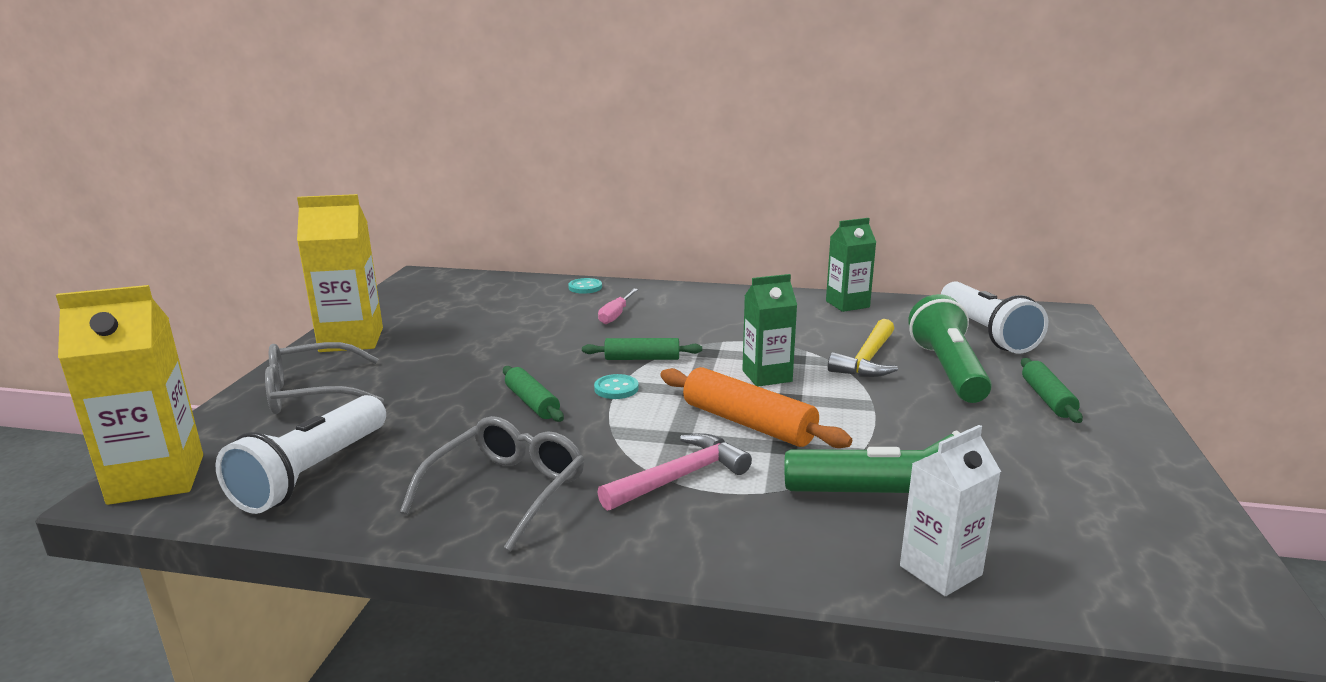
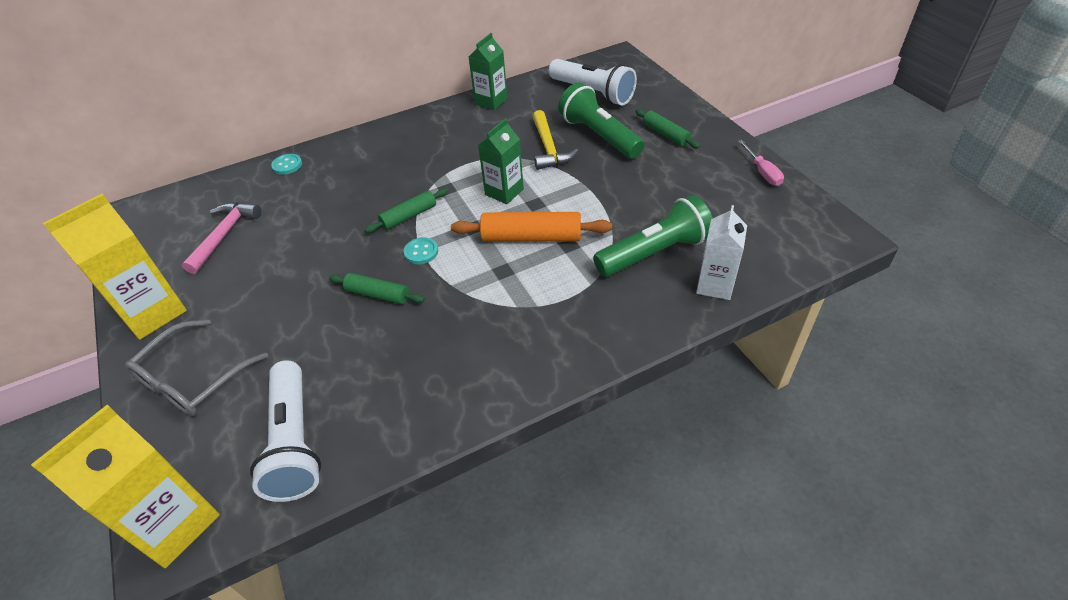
camera: 35 degrees left, 25 degrees up
(508, 490) = (446, 371): grey glasses -> none
(616, 315) = (344, 183): pink screwdriver -> pink screwdriver (762, 172)
(680, 477) = (535, 300): pink hammer -> pink hammer (224, 235)

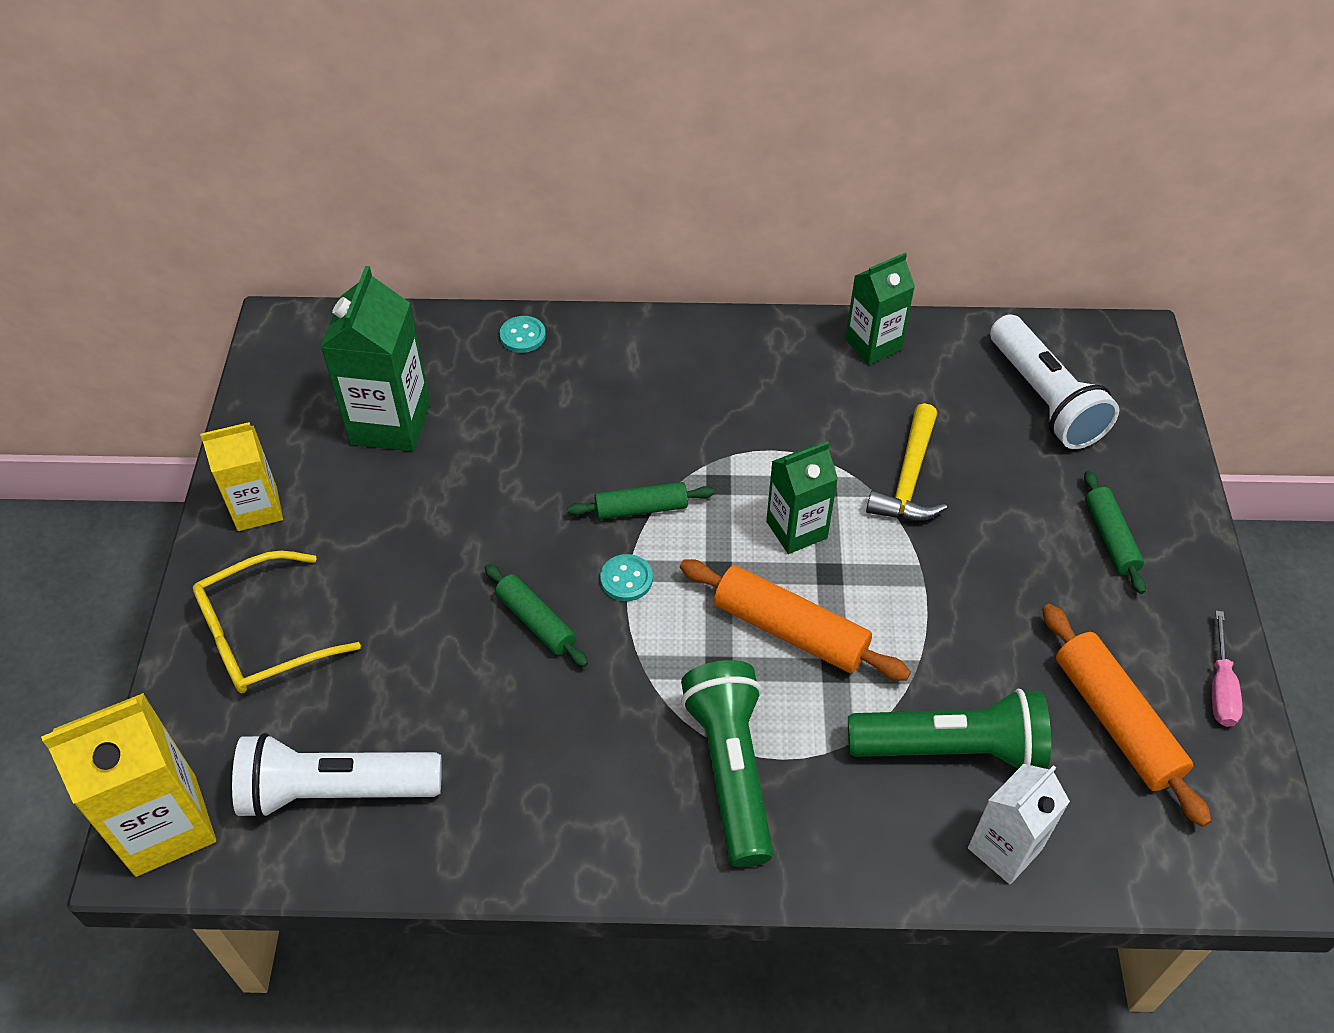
camera: 25 degrees right, 5 degrees up
(153, 312) = (257, 509): yellow carton -> yellow carton, size x0.65
(192, 380) = (261, 636): grey glasses -> yellow glasses
(224, 235) = (390, 423): pink hammer -> green carton
(294, 442) = (335, 790): white flashlight -> white flashlight turned 75 degrees clockwise
(599, 135) = (1002, 491): green flashlight -> green flashlight (731, 769)
(726, 206) = (1116, 721): none -> orange rolling pin

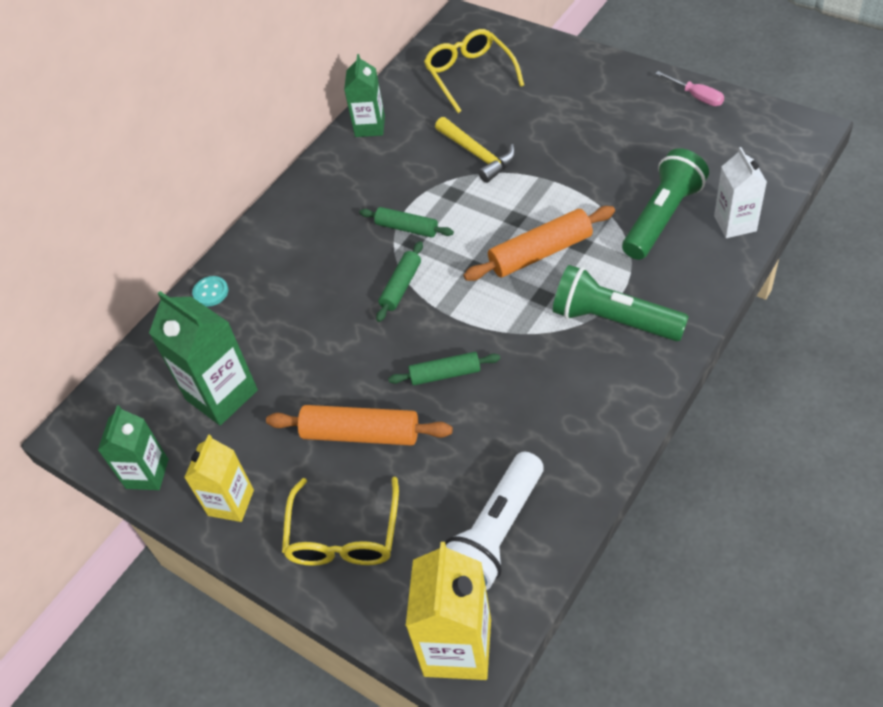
camera: 50 degrees left, 0 degrees up
(626, 579) = (448, 315): turquoise button -> none
(796, 529) = (474, 219): green carton -> green carton (147, 474)
(1044, 399) = (469, 74): white flashlight -> yellow glasses
(1110, 538) = (579, 93): green rolling pin -> green rolling pin (407, 228)
(1116, 721) = (689, 144): orange rolling pin -> orange rolling pin (361, 433)

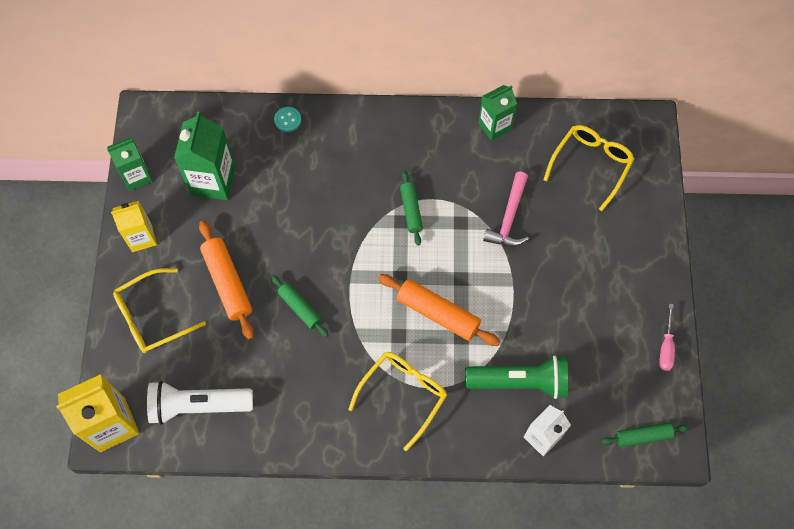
camera: 50 degrees right, 15 degrees up
(401, 286) = (357, 237): green rolling pin -> green rolling pin (643, 436)
(477, 155) = (509, 218): yellow hammer -> pink hammer
(614, 319) = (403, 394): green flashlight -> yellow glasses

